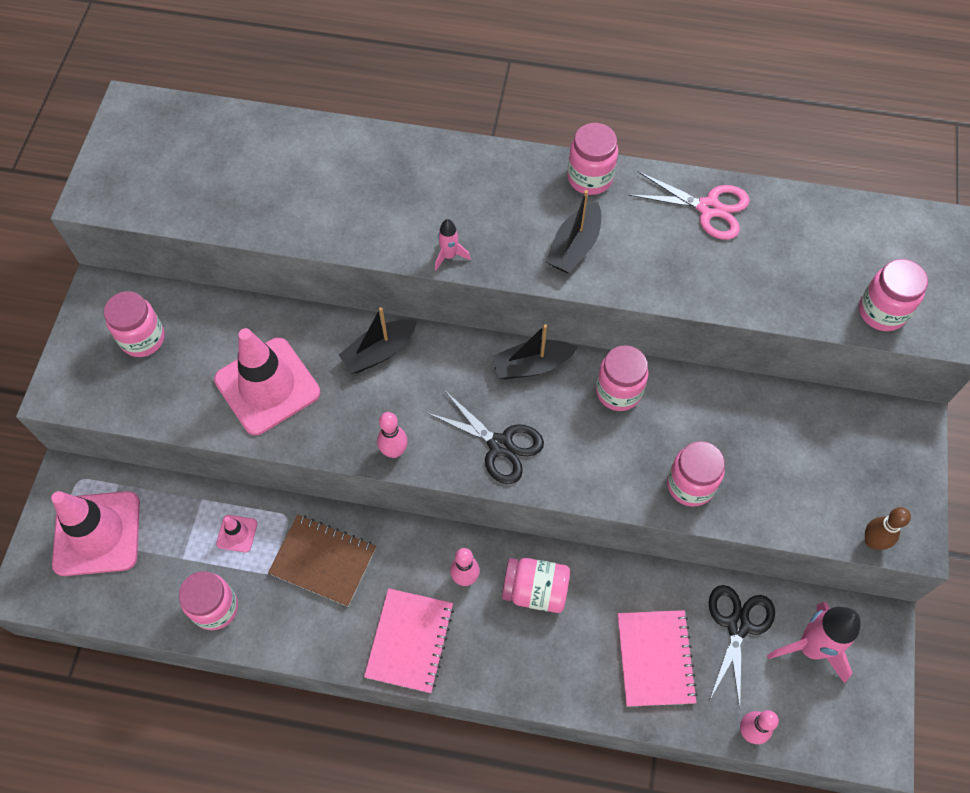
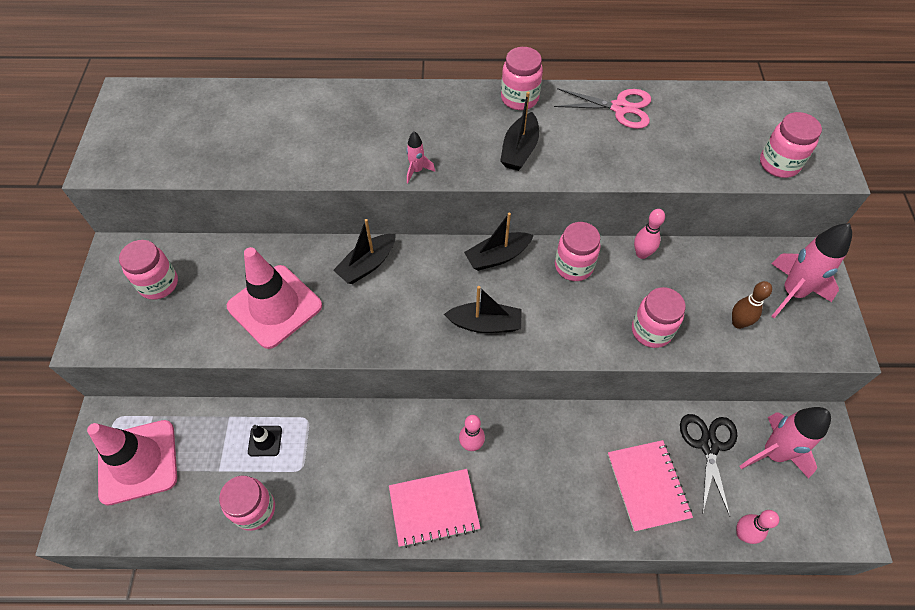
camera: 10 degrees left, 5 degrees down
(237, 533) = (265, 441): pink traffic cone -> black traffic cone
(323, 561) = (345, 452): brown notebook -> none
(394, 451) = (395, 343): pink bowling pin -> pink bowling pin (642, 254)
(409, 641) = (434, 508): pink notebook -> pink notebook turned 75 degrees clockwise
(500, 445) = (485, 324): black scissors -> black boat
(535, 590) = (533, 445): pink jar -> none
(871, 466) = (792, 293): none -> pink rocket
(872, 541) = (812, 352): brown bowling pin -> brown bowling pin (738, 323)

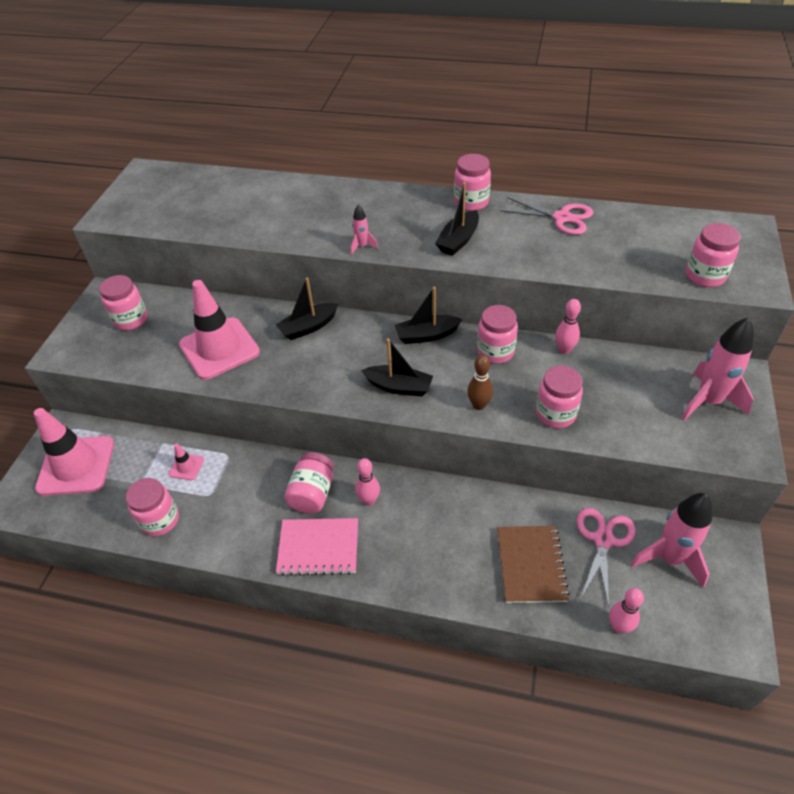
camera: 15 degrees right, 10 degrees down
(265, 441) = (186, 467): black traffic cone -> pink traffic cone
(410, 447) = (312, 493): none -> pink jar
(647, 485) = (531, 565): pink notebook -> brown notebook
(709, 445) = (603, 540): black scissors -> pink scissors
(738, 323) = (645, 419): brown bowling pin -> brown bowling pin (479, 405)

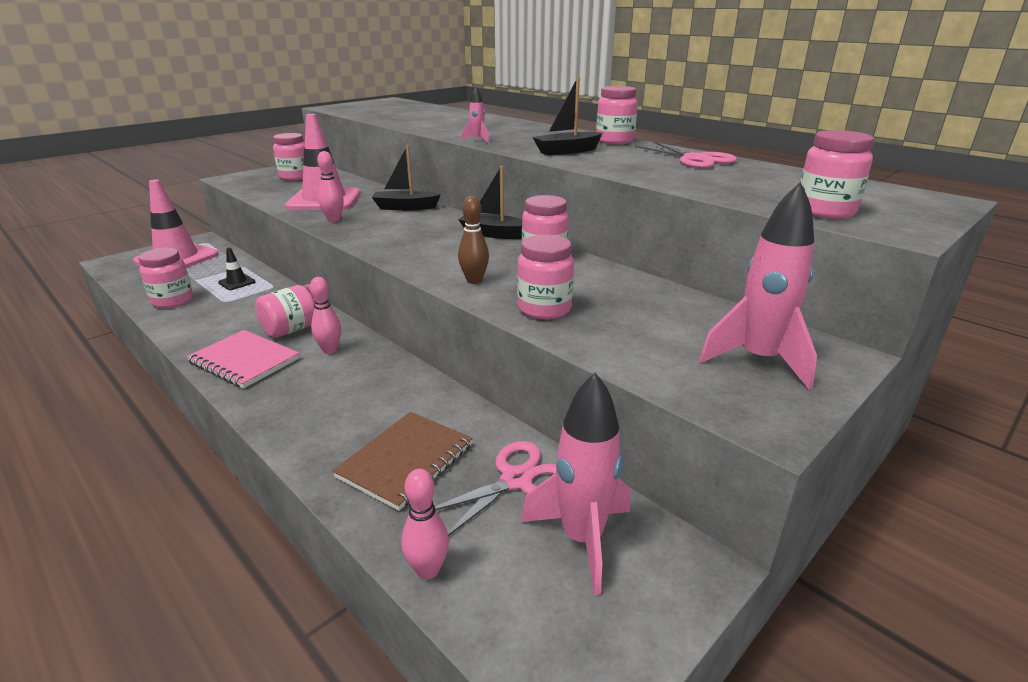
camera: 30 degrees right, 20 degrees down
(186, 467) = (237, 282): pink traffic cone -> black traffic cone
(399, 387) = (421, 251): black boat -> none
(564, 350) = (620, 276): pink bowling pin -> pink bowling pin (334, 220)

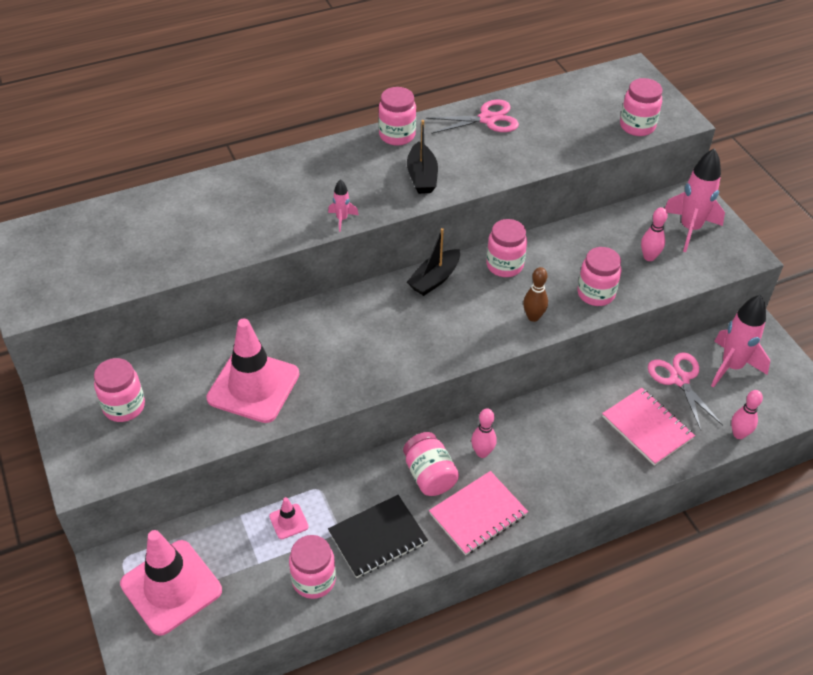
camera: 70 degrees left, 20 degrees up
(217, 318) = (377, 537): none -> black notebook
(237, 282) = (288, 521): black traffic cone -> pink traffic cone
(334, 220) = (333, 385): pink bowling pin -> pink bowling pin (649, 257)
(405, 207) = (320, 324): black boat -> none
(406, 461) = (647, 427): brown notebook -> pink notebook

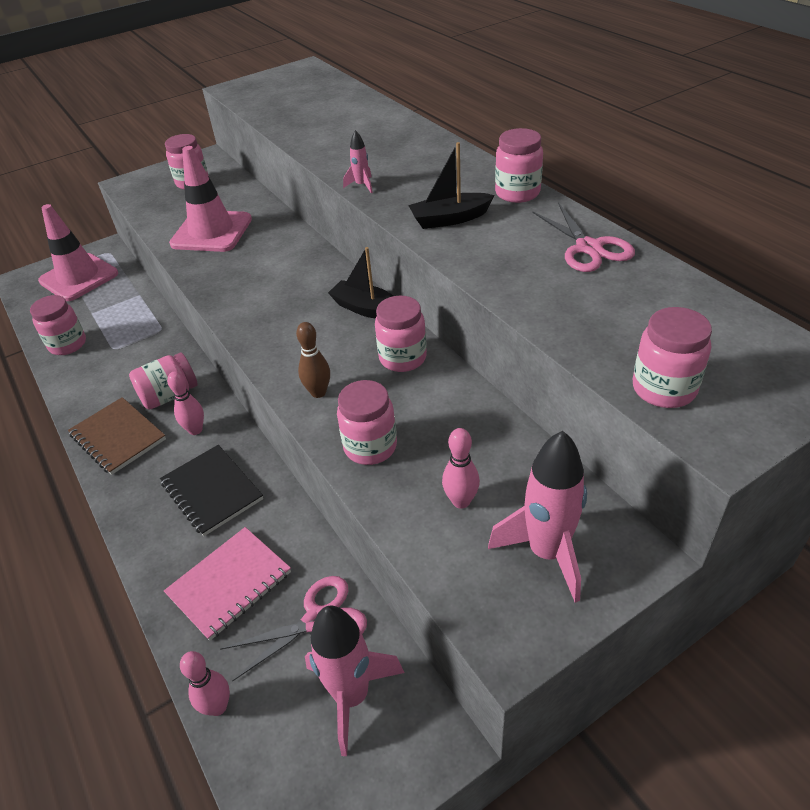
camera: 85 degrees right, 5 degrees down
(288, 521) = (128, 320): pink traffic cone -> none
(377, 537) = (103, 373): black notebook -> black notebook (212, 491)
(478, 514) = (118, 437): pink notebook -> brown notebook

